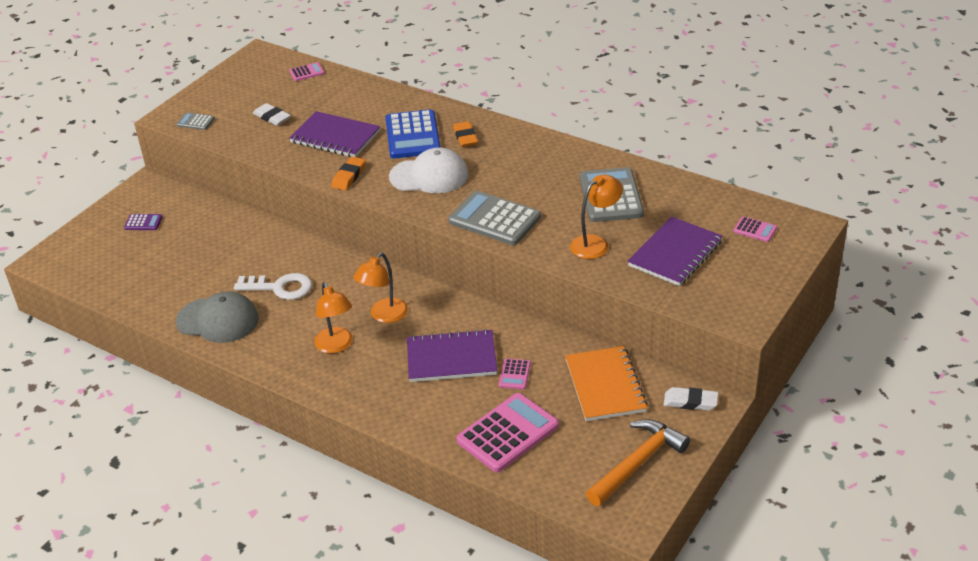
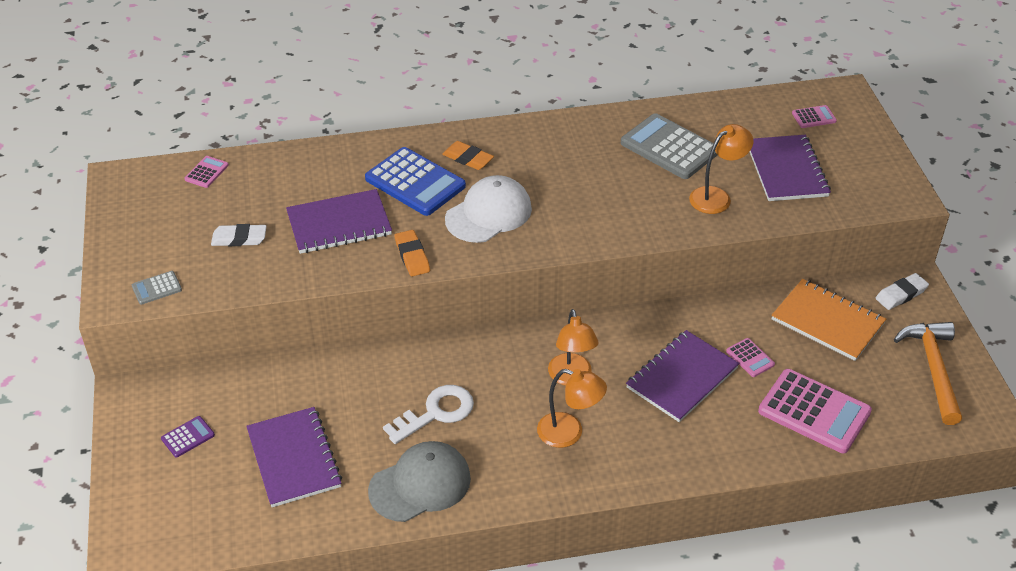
camera: 45 degrees left, 5 degrees up
(176, 265) = (294, 458): none -> purple notebook
(494, 219) = (605, 222): grey calculator -> none
(508, 433) = (814, 412): pink calculator -> pink calculator turned 120 degrees clockwise
(595, 243) = (716, 196): orange lamp -> orange lamp turned 45 degrees clockwise

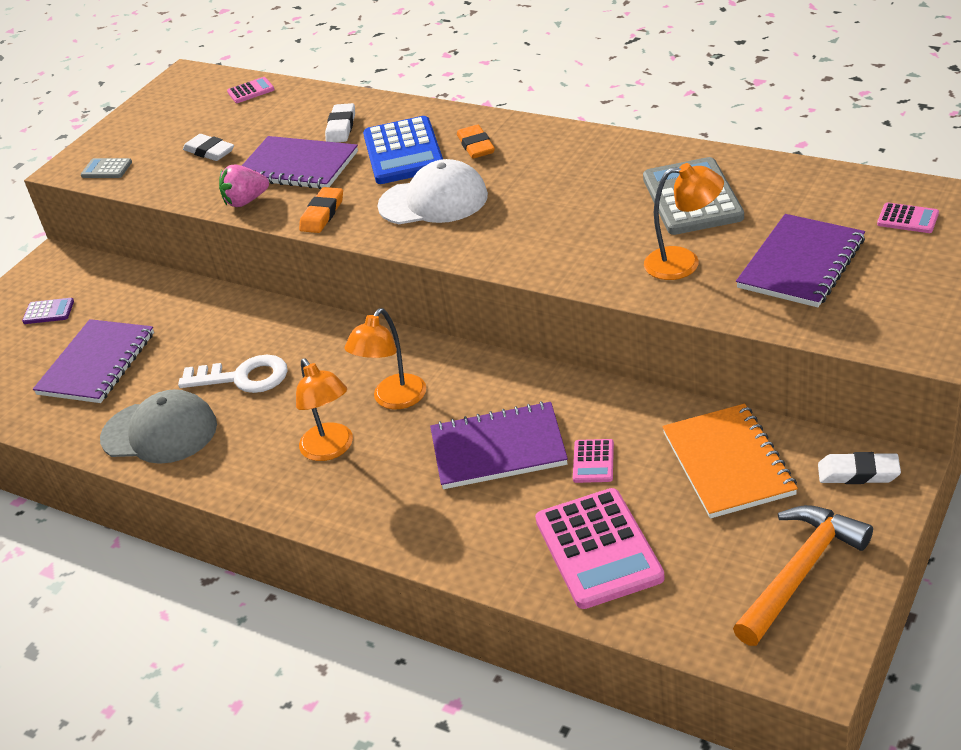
camera: 45 degrees right, 5 degrees down
(331, 269) = (246, 201): none -> pink strawberry
(334, 179) = (341, 127): none -> white eraser

